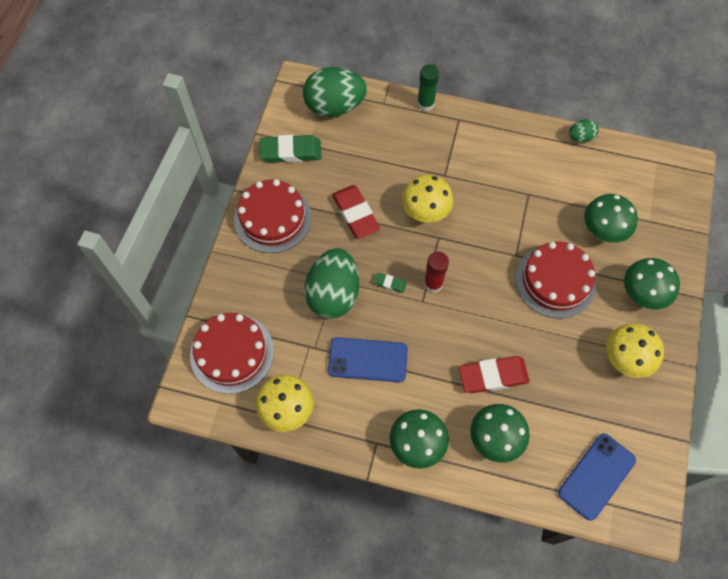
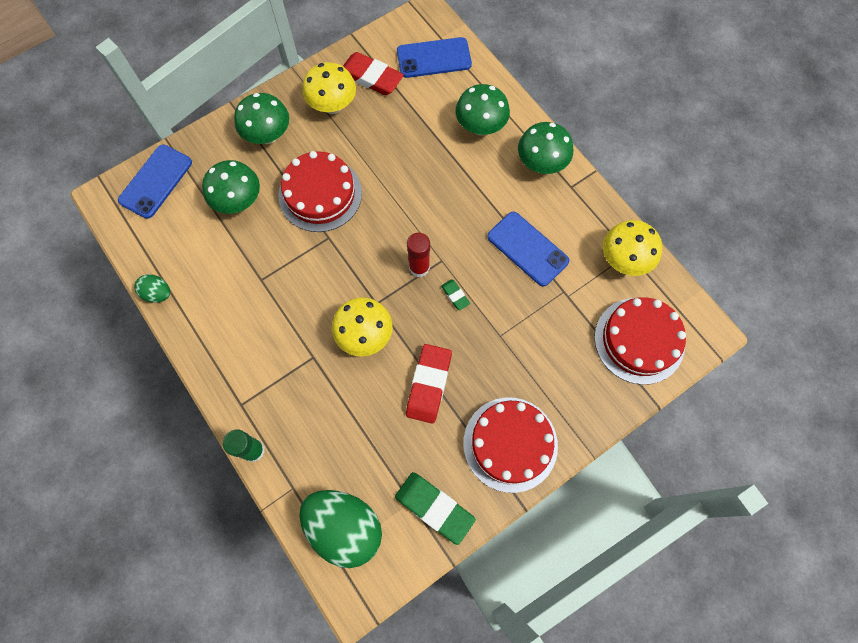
camera: 140 degrees left, 5 degrees up
(333, 294) = (511, 324): green egg -> none
(493, 376) = (441, 166): red eraser -> red eraser (371, 77)
(672, 200) = (156, 181): none -> blue phone

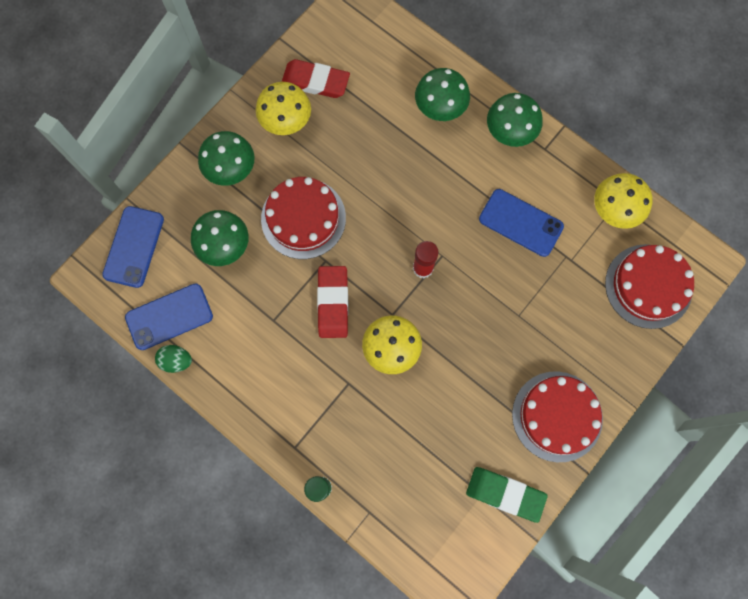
camera: 15 degrees left, 5 degrees up
(345, 527) = (429, 534): green egg -> none
(429, 384) = (466, 380): red eraser -> red eraser (333, 303)
(434, 58) = (372, 45): blue phone -> blue phone (169, 316)
(455, 295) = (465, 287): green eraser -> none

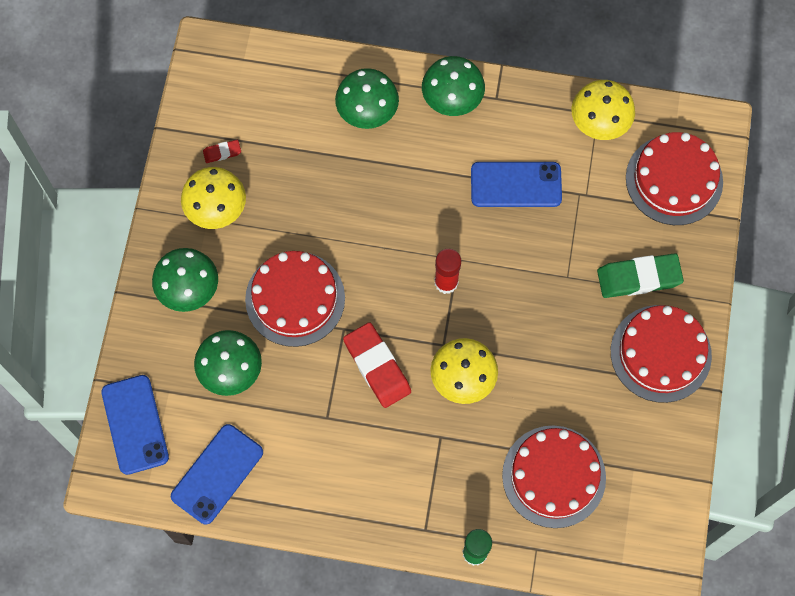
camera: 30 degrees left, 5 degrees down
(176, 361) = (252, 513): green egg -> none
(315, 81) = (222, 152): red eraser -> red eraser, size x0.48
(416, 464) = (554, 476): none -> red cake
(505, 494) = (655, 455): green eraser -> green eraser (639, 278)

